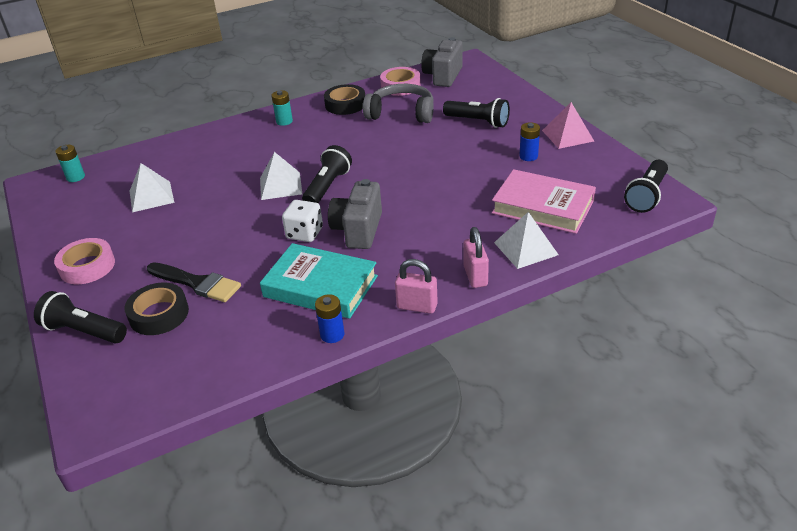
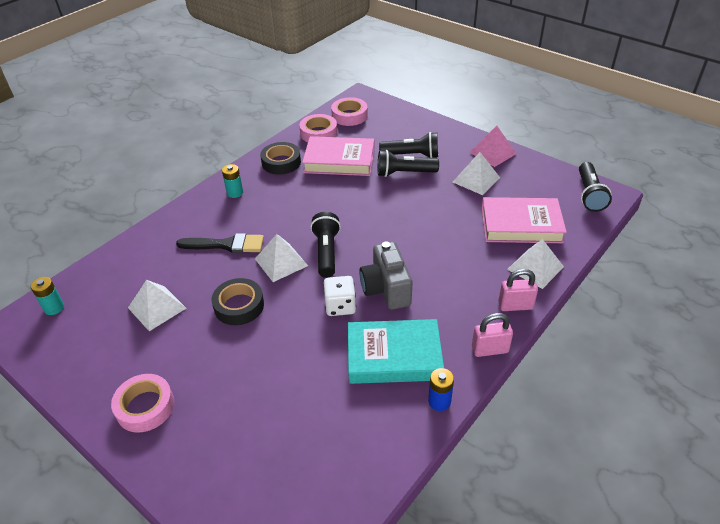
camera: 25 degrees left, 5 degrees up
(84, 331) = (196, 481): black flashlight -> black flashlight (404, 173)
(159, 314) = (262, 435): black tape -> black tape (239, 306)
(197, 283) = (275, 389): black brush -> black brush (226, 245)
(401, 113) = (339, 161): grey headphones -> pink book
(443, 76) = (349, 116): grey camera -> pink tape
(475, 276) = (515, 306): pink padlock -> pink padlock turned 60 degrees counterclockwise
(528, 156) = (476, 180): blue battery -> white pyramid

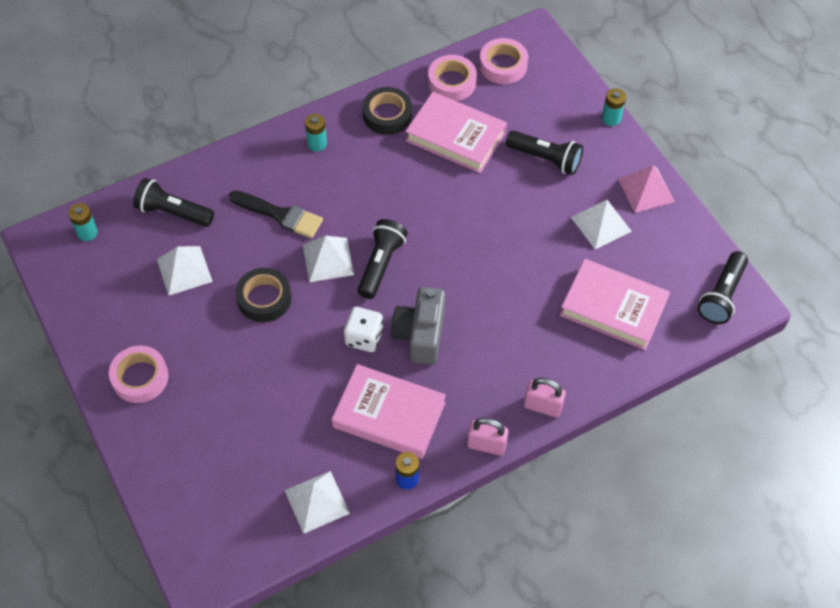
camera: 20 degrees right, 15 degrees up
(394, 356) = (389, 415): turquoise book -> pink book
(404, 173) = (522, 183): black flashlight -> black flashlight (173, 212)
(441, 123) = (611, 118): none -> turquoise battery
(535, 268) = (593, 369): white pyramid -> white pyramid (317, 501)

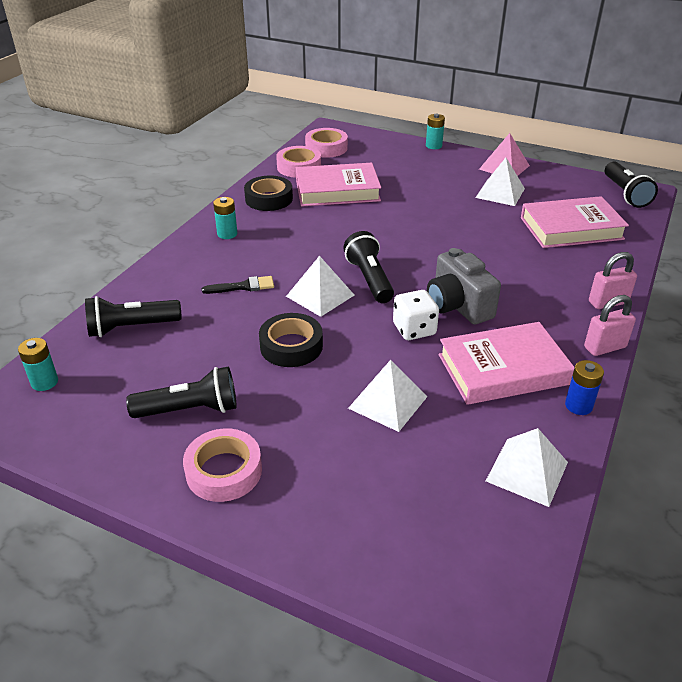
camera: 35 degrees left, 20 degrees down
(184, 270) = (186, 362): white pyramid -> white pyramid (387, 402)
(280, 215) = (243, 286): black brush -> black brush, size x0.66
(545, 159) = (417, 178): black flashlight -> black flashlight (190, 410)

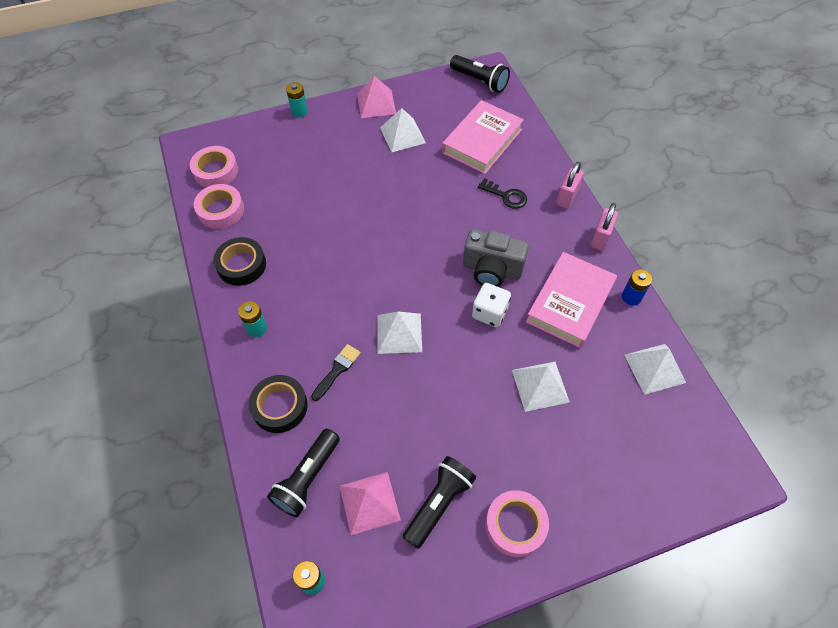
camera: 45 degrees left, 20 degrees up
(146, 371) = (369, 503): none -> pink pyramid
(291, 346) = (435, 394): black tape -> black tape (280, 406)
(337, 190) = (284, 216): pink book -> none
(369, 279) = (413, 290): black flashlight -> none
(543, 270) = (506, 196): none -> black key

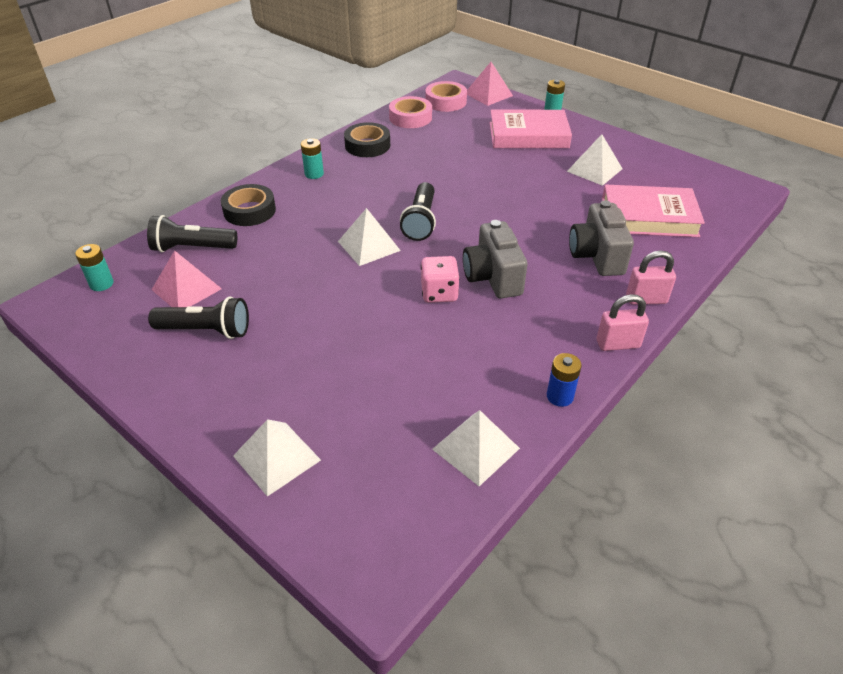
camera: 60 degrees right, 15 degrees down
(337, 370) = (304, 226): black brush -> none
(376, 104) = (612, 144): pink pyramid -> pink pyramid (488, 94)
(480, 81) = (727, 189): black flashlight -> black flashlight (420, 221)
(489, 313) = (439, 293): white dice -> pink dice
(506, 196) = (597, 256): black key -> grey camera
(515, 525) = (208, 390): pink tape -> none
(540, 386) = (380, 357): white pyramid -> white pyramid (276, 457)
(570, 303) = (504, 347): pink book -> pink book (528, 135)

